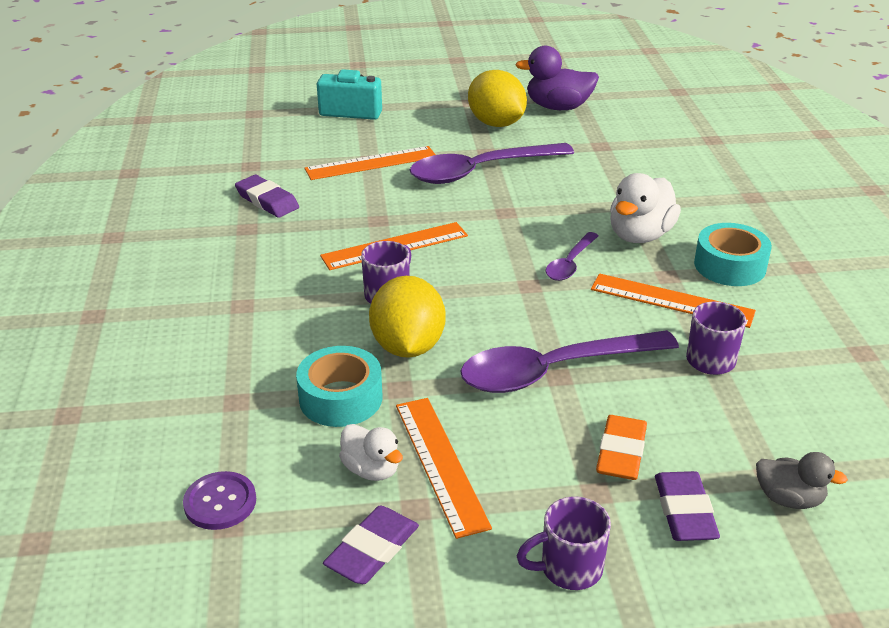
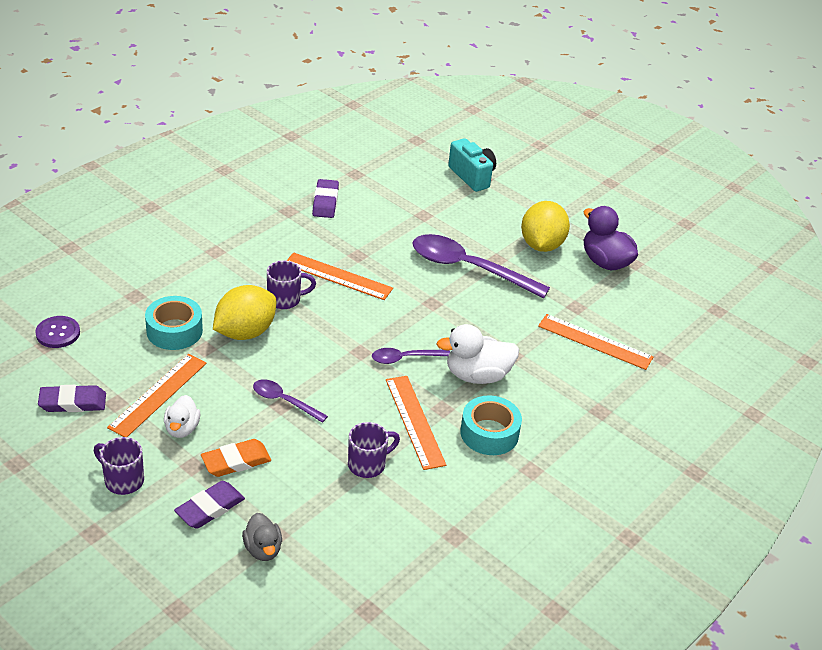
camera: 45 degrees right, 5 degrees up
(371, 163) = (419, 218): orange ruler -> orange ruler (595, 341)
(371, 469) = (129, 372): white duck -> white duck (182, 429)
(554, 371) = (284, 401): purple spoon -> purple spoon, size x0.51

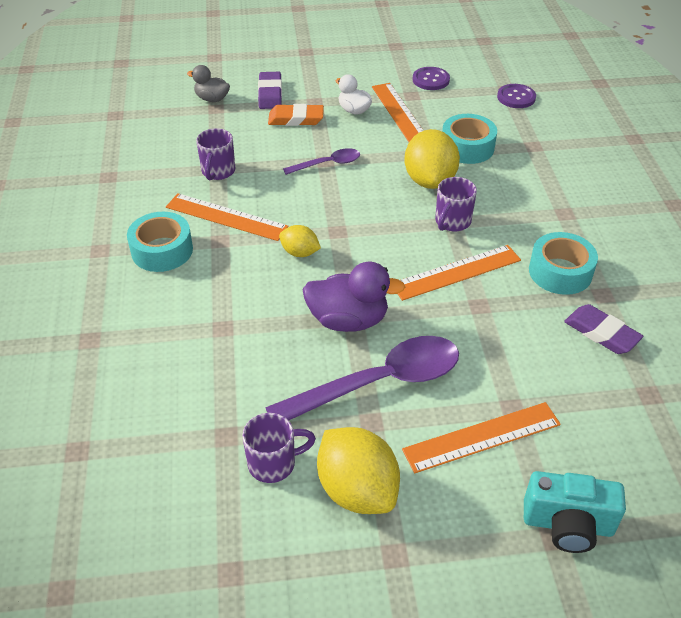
camera: 135 degrees right, 5 degrees up
(73, 402) = (431, 80): purple eraser -> purple button
(123, 480) = (335, 73): purple mug -> purple mug (274, 463)
(236, 461) = (296, 119): orange eraser -> orange eraser turned 75 degrees clockwise
(286, 233) = (560, 272): none -> turquoise tape
(405, 358) = (300, 253): purple spoon -> yellow lemon
(477, 375) = (228, 285): white duck -> none
(595, 341) = (164, 409): orange ruler -> orange ruler (482, 437)
(605, 262) = (263, 537): purple duck -> purple duck (348, 320)

